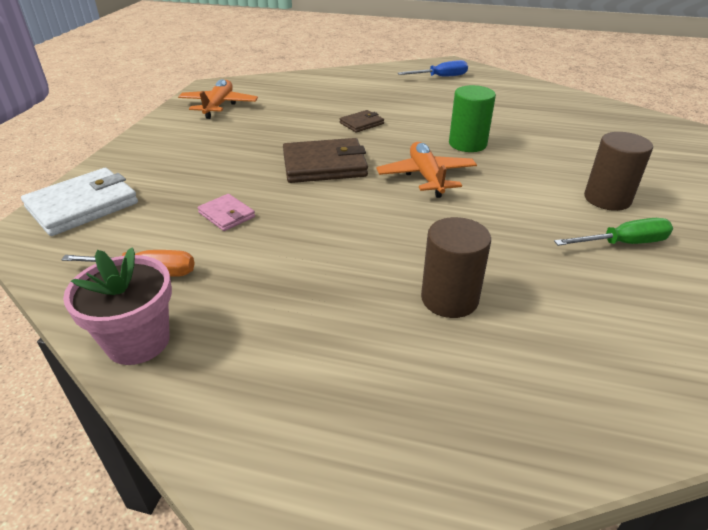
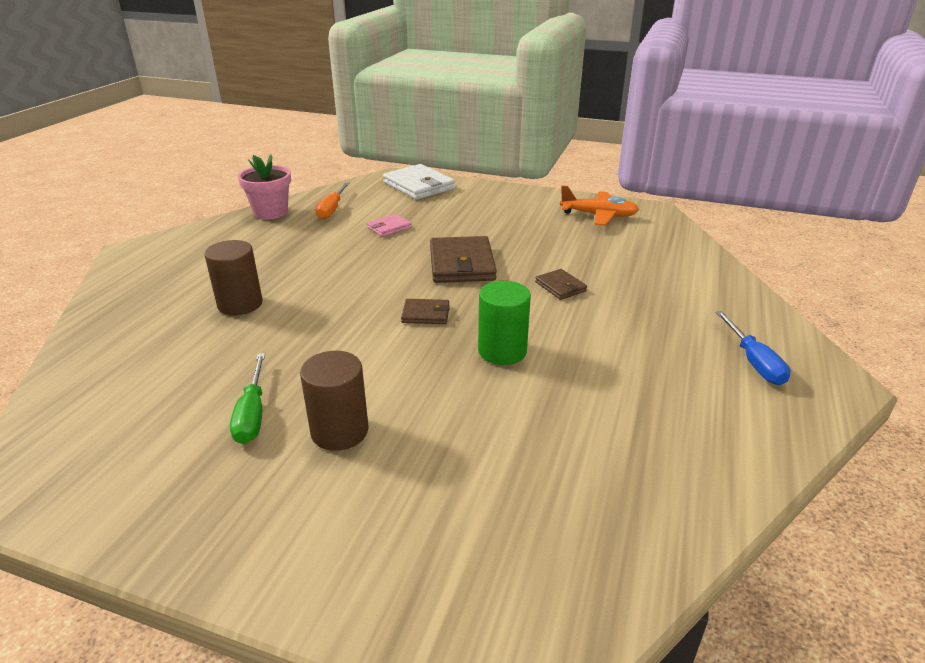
camera: 95 degrees right, 5 degrees down
(426, 177) = (426, 314): orange plane -> brown wallet

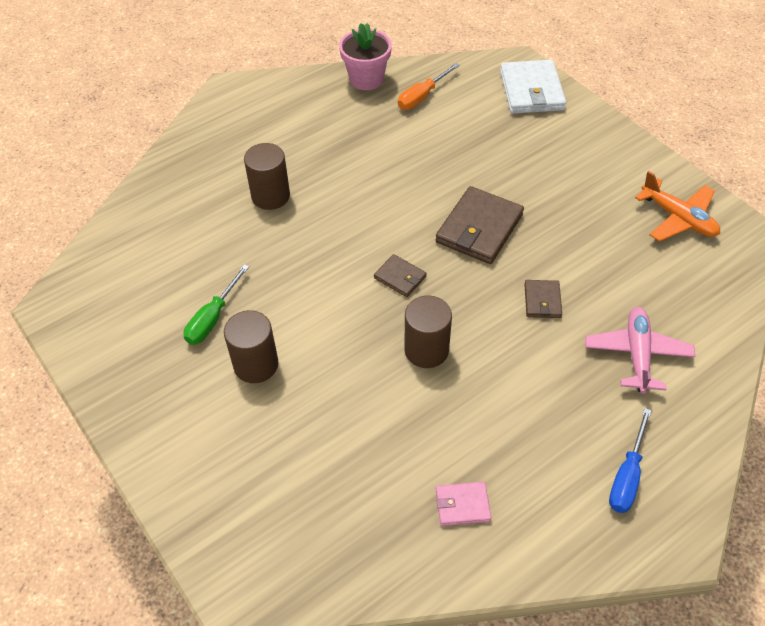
camera: 35 degrees right, 20 degrees up
(389, 227) = (454, 147): pink wallet -> pink wallet (462, 505)
(502, 351) = (426, 350): green cylinder -> brown cylinder
(665, 290) = (637, 354): none -> pink plane

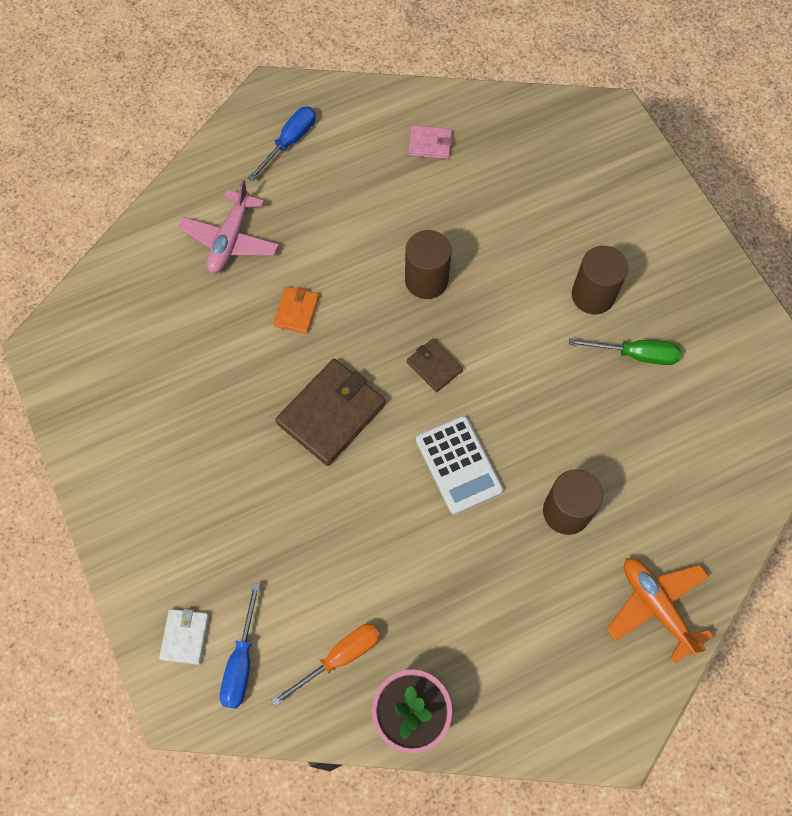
camera: 170 degrees left, 15 degrees up
(213, 318) = (635, 354): green screwdriver -> green screwdriver turned 60 degrees clockwise
(362, 211) = (458, 465): none -> white calculator
(487, 85) = (241, 661): none -> blue screwdriver
(531, 90) = (185, 636): white wallet -> white wallet, size x0.52
(542, 301) = (296, 311): brown wallet -> orange wallet
(678, 218) = (107, 384): orange plane -> orange plane (656, 606)

